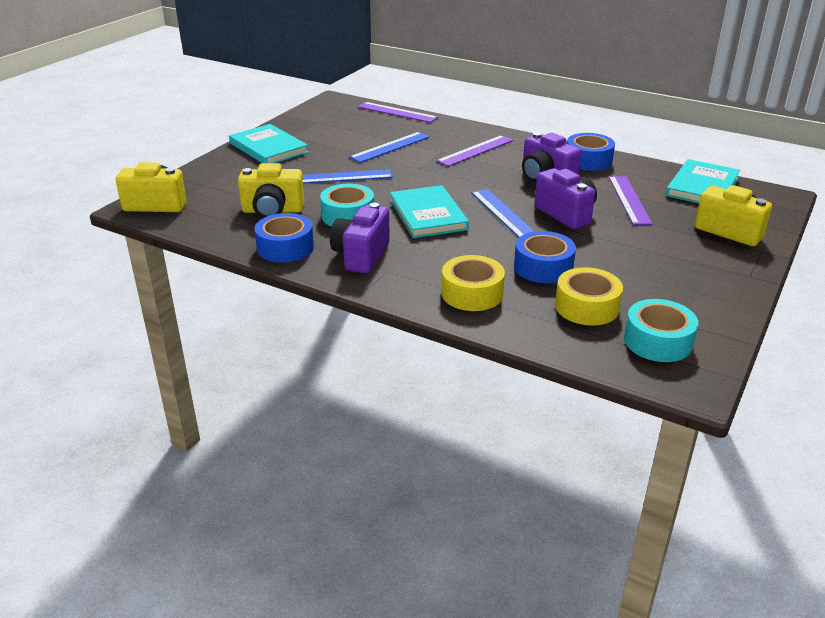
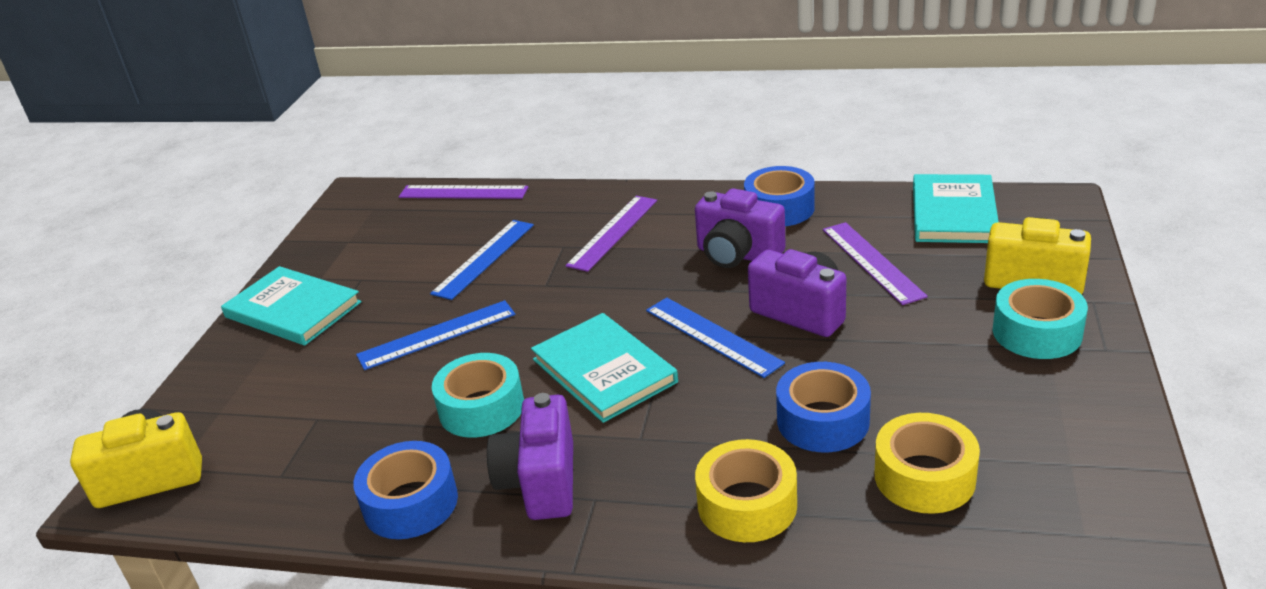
camera: 15 degrees left, 0 degrees up
(272, 211) = (355, 433): yellow camera -> none
(658, 341) = (1057, 510): turquoise tape -> turquoise tape (1036, 332)

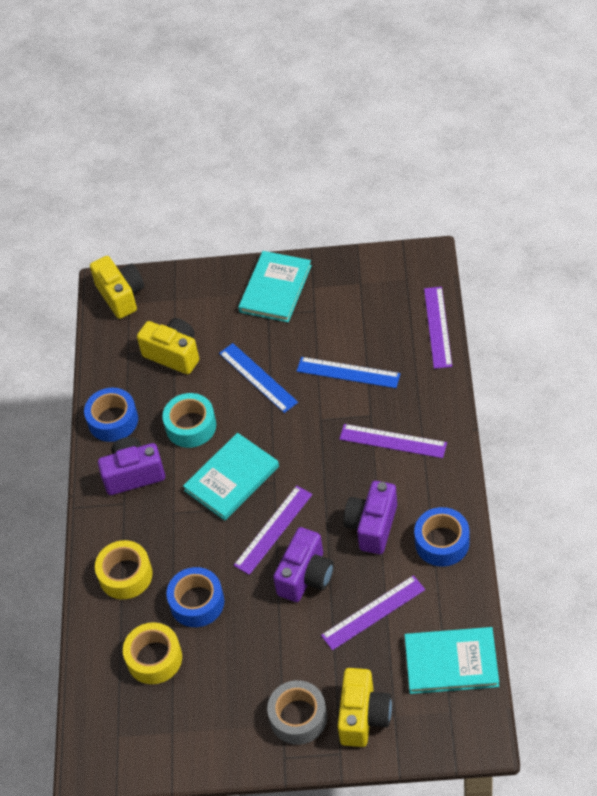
camera: 80 degrees right, 20 degrees up
(327, 419) = (173, 354): none -> yellow camera
(712, 336) = (273, 529): blue ruler -> purple ruler
(1036, 332) = (298, 717): turquoise tape -> grey tape

